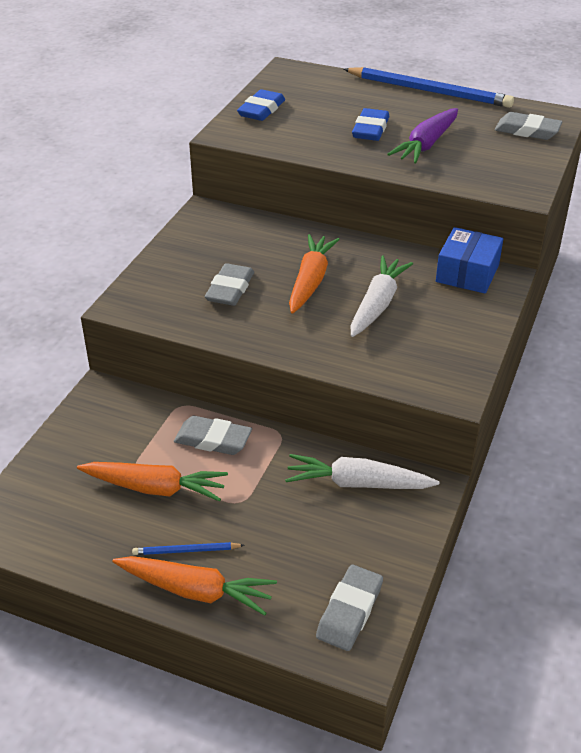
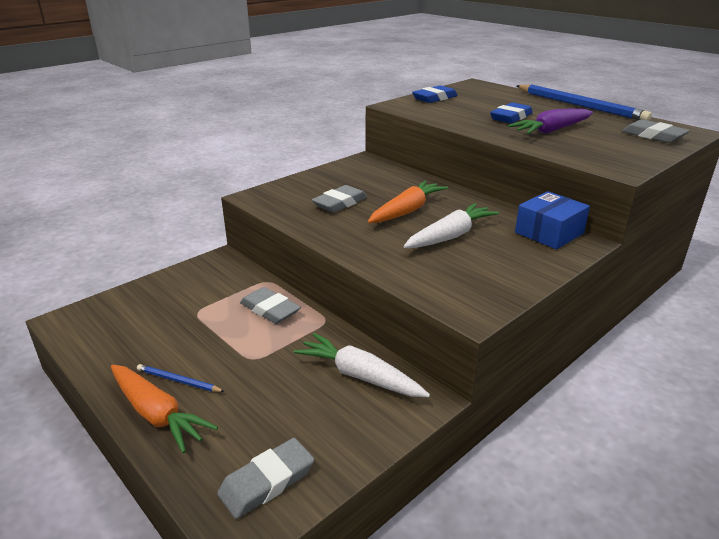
camera: 25 degrees right, 10 degrees down
(155, 488) = (198, 329): orange carrot -> none

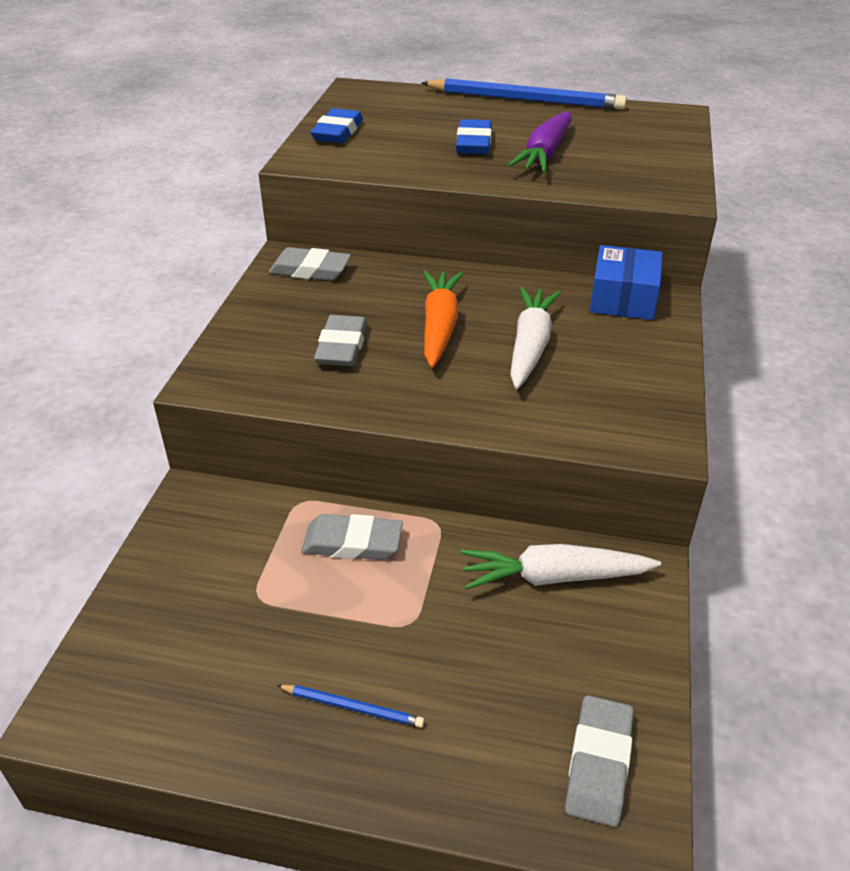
camera: 35 degrees left, 10 degrees up
(157, 414) = (380, 767): orange carrot -> none
(178, 381) = (352, 707): blue pencil -> blue pencil turned 150 degrees counterclockwise
(653, 136) = (652, 131): grey eraser -> grey eraser (310, 270)

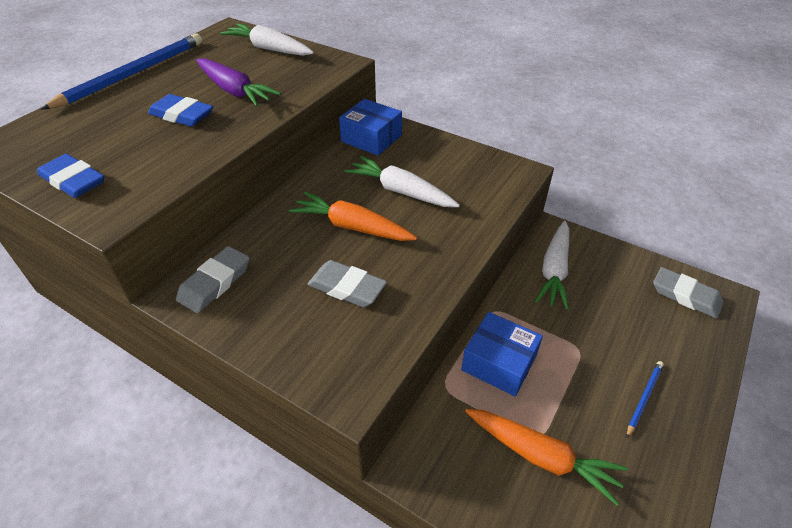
camera: 70 degrees left, 5 degrees up
(230, 602) = (541, 456): none -> orange carrot
(352, 543) = (499, 363): grey eraser -> blue box
(657, 147) = (269, 49): none -> white carrot

